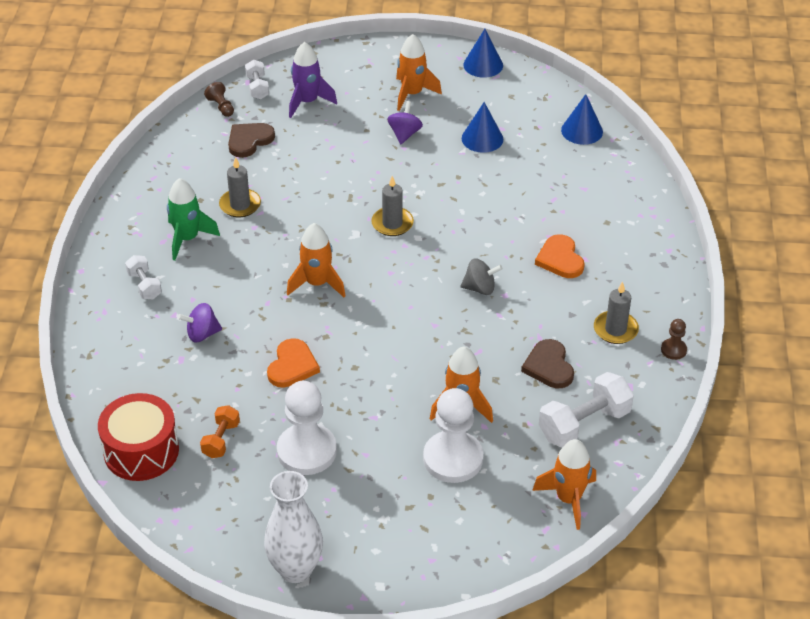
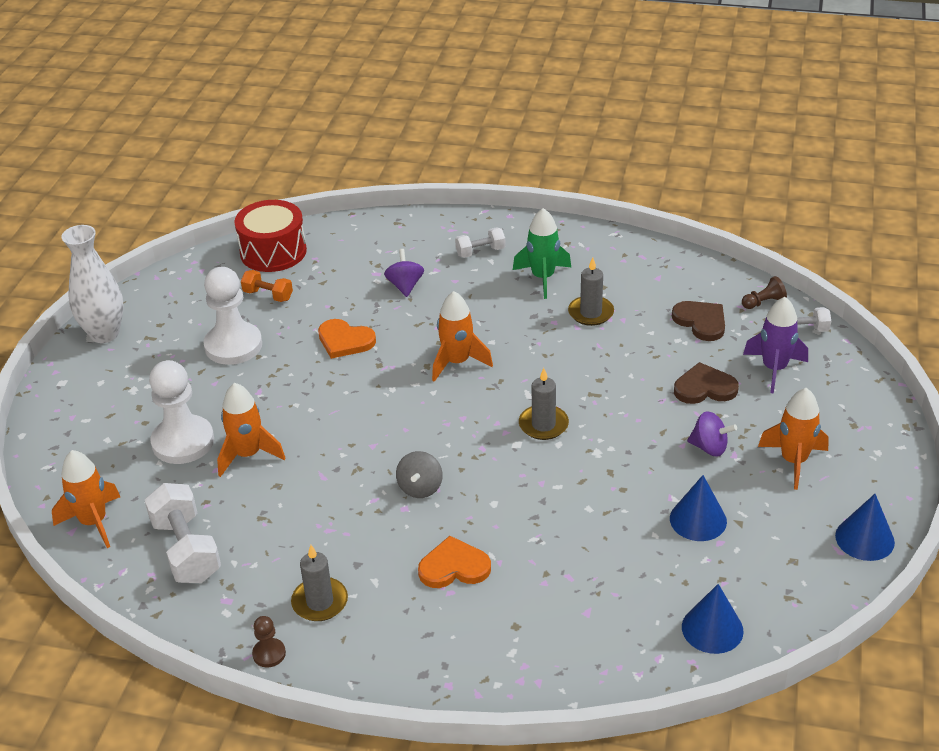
camera: 100 degrees right, 5 degrees down
(549, 366) = (281, 532): brown heart -> brown heart (704, 388)

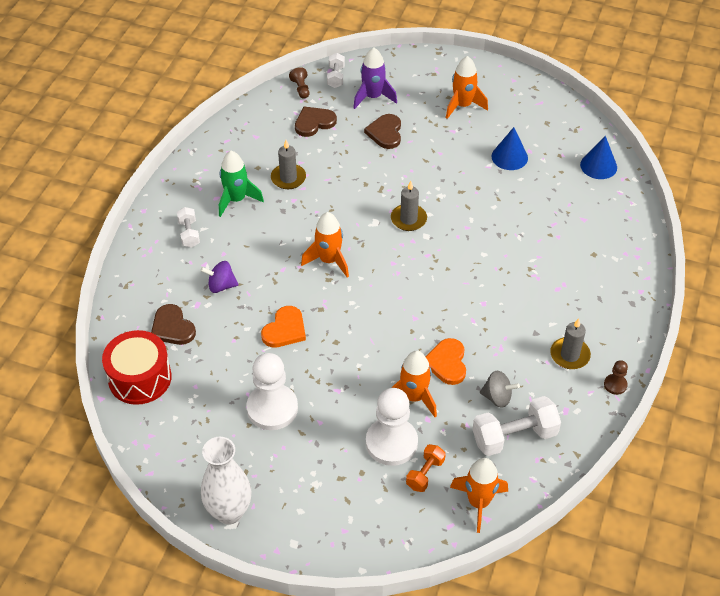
camera: 85 degrees left, 10 degrees up
(268, 295) = (206, 382): orange dumbbell -> orange dumbbell (425, 474)
(341, 261) = (172, 327): none -> brown heart
(420, 488) = (464, 292): grey spinning top -> grey spinning top (497, 397)
(454, 567) = (542, 280): orange heart -> orange heart (447, 363)
(709, 447) = (444, 140): purple spinning top -> none
(864, 538) = (531, 90): blue cone -> none

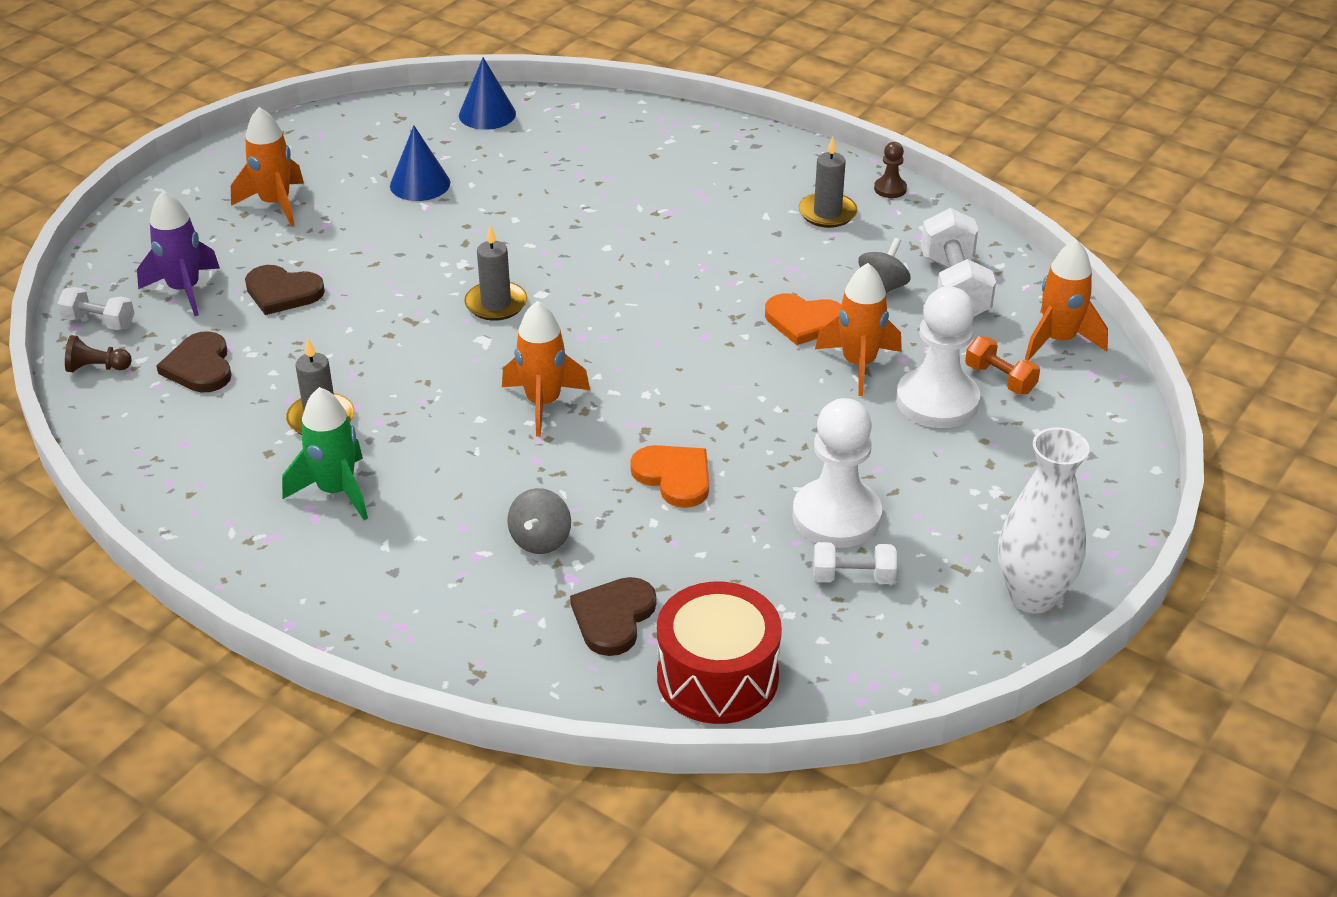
camera: 75 degrees left, 10 degrees down
(172, 327) = (613, 617): brown heart -> brown heart turned 135 degrees clockwise
(189, 233) = (388, 566): white dumbbell -> white dumbbell (853, 577)
(221, 286) = (540, 540): purple spinning top -> grey spinning top

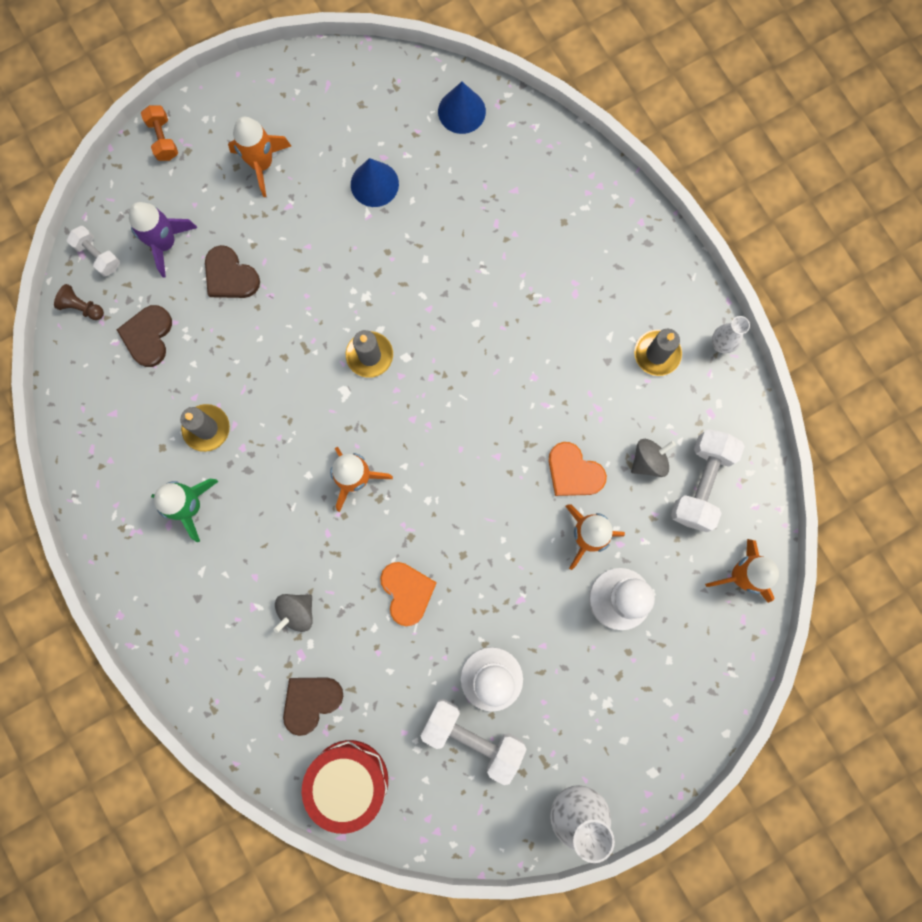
camera: 25 degrees right, 40 degrees up
(853, 577) = (473, 737): white dumbbell -> white dumbbell, size x1.77
(890, 189) = (720, 344): brown pawn -> white vase
(1000, 379) = (675, 596): orange dumbbell -> orange dumbbell (163, 139)

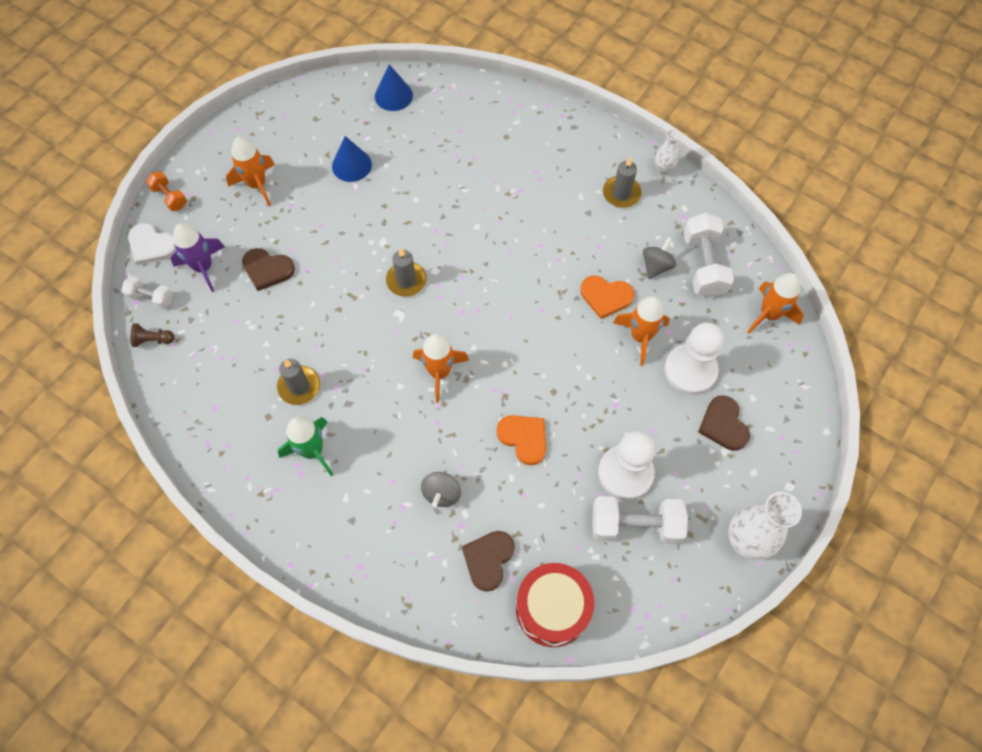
camera: 25 degrees left, 15 degrees down
(122, 192) = (152, 245): none -> white heart
(148, 336) = (219, 339): brown heart -> brown heart (723, 425)

